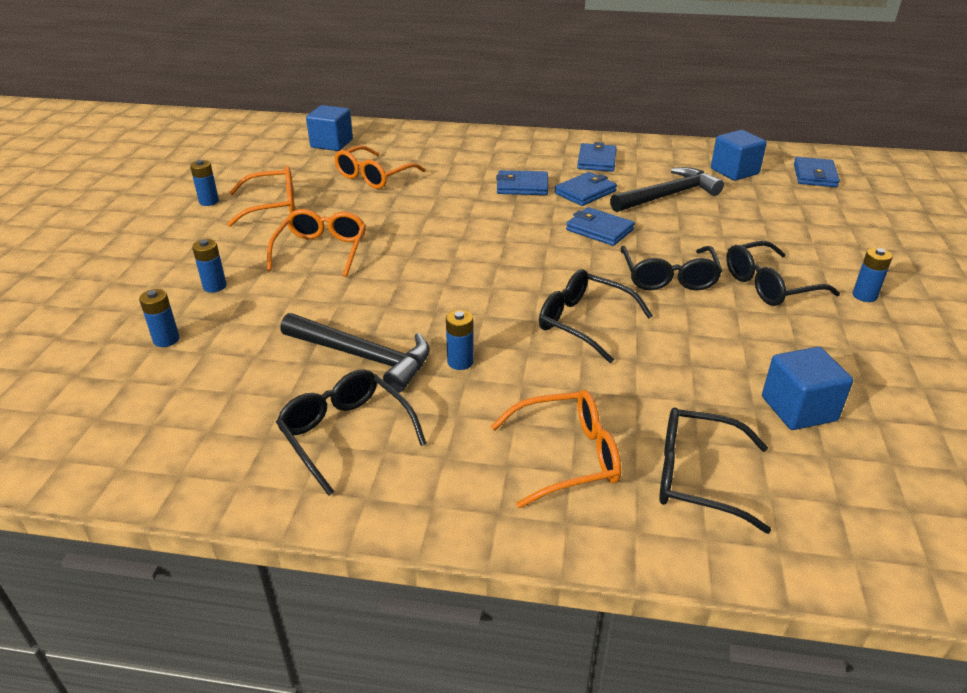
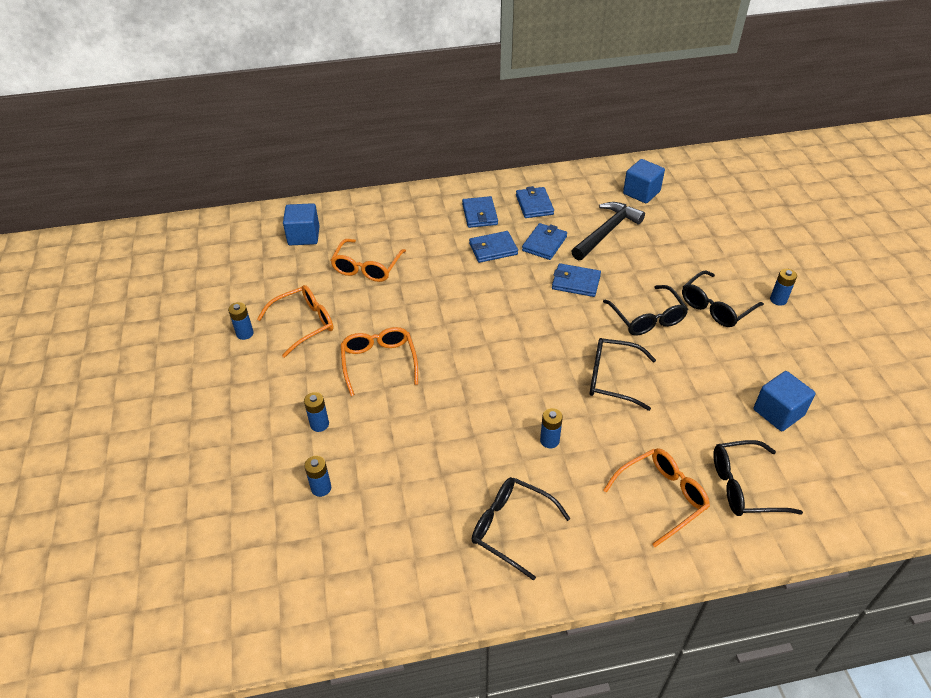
camera: 20 degrees left, 10 degrees up
(363, 357) = (480, 457): black hammer -> none
(815, 175) = (699, 183): blue wallet -> blue wallet (480, 214)

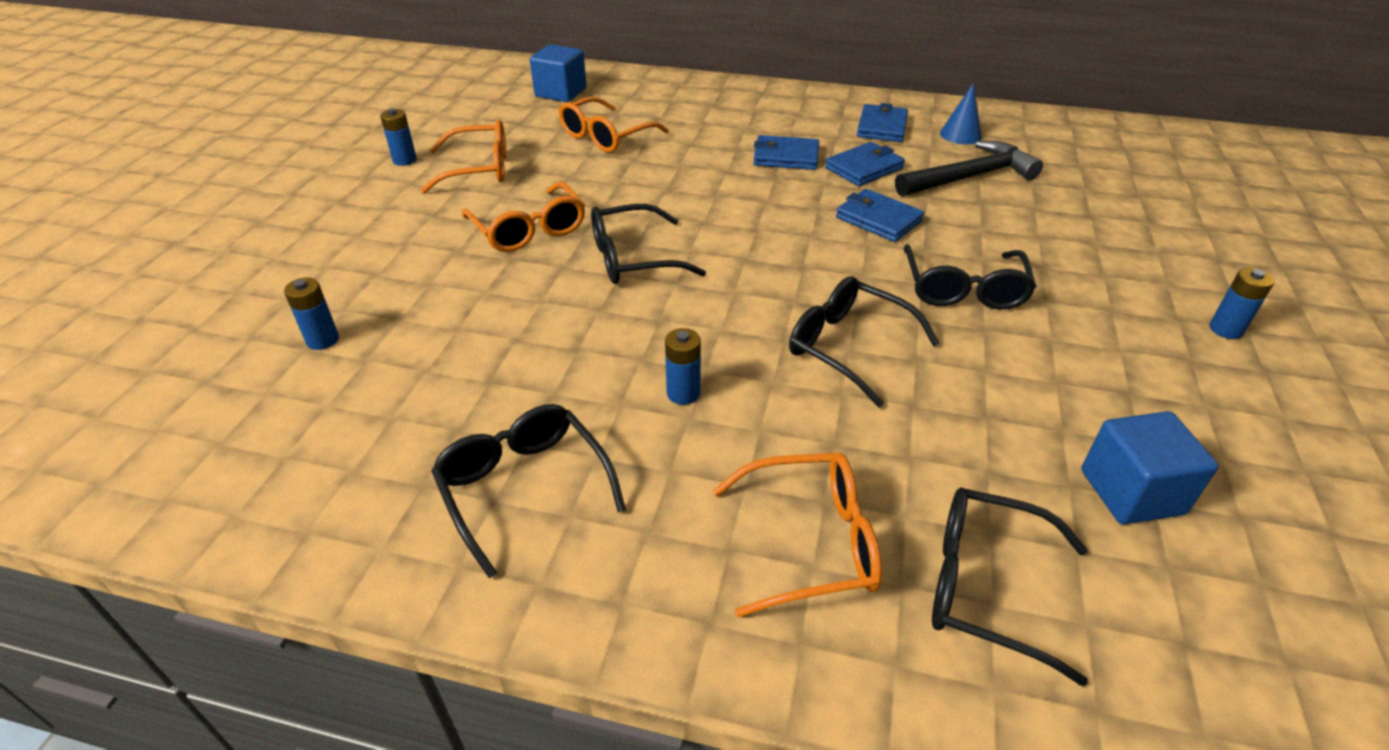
camera: 25 degrees right, 5 degrees down
(319, 424) = (393, 271): blue battery -> none
(379, 362) = (529, 230): orange glasses -> orange glasses turned 135 degrees clockwise
(480, 214) = (797, 120): blue wallet -> none
(583, 197) = (960, 135): none -> blue cone
(641, 192) = (1056, 148): blue cube -> none
(715, 307) = (1096, 308): black glasses -> black glasses (632, 258)

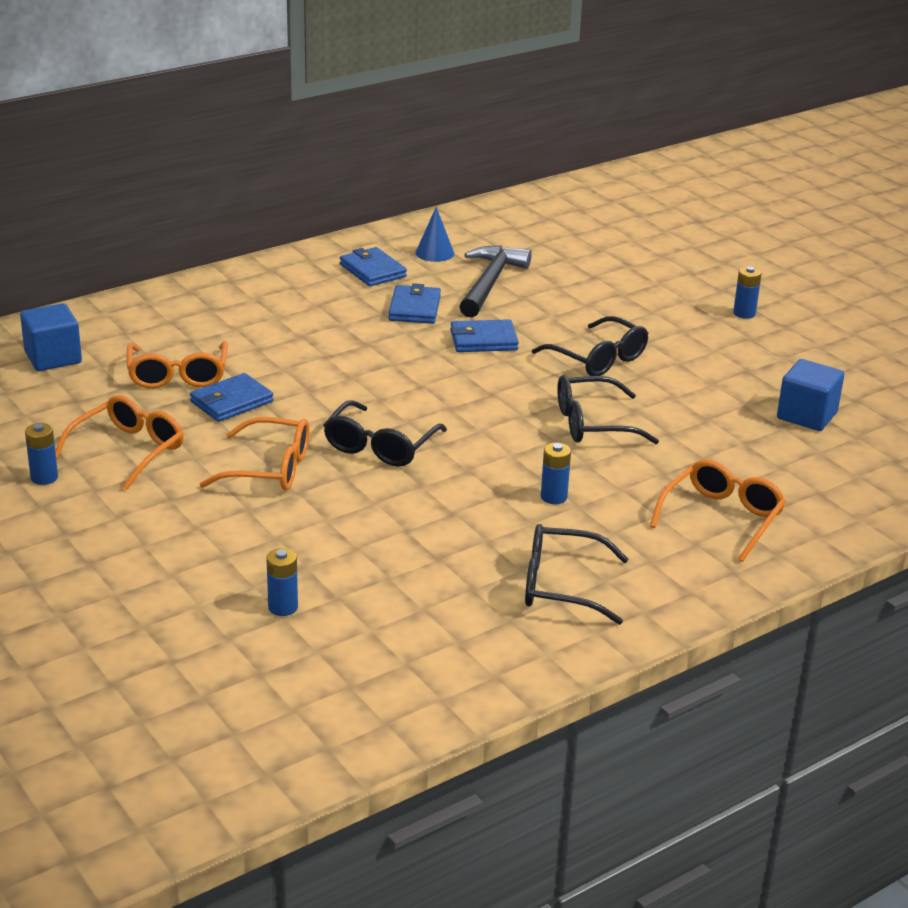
camera: 50 degrees left, 10 degrees down
(786, 157) = (347, 325): blue wallet -> blue wallet (231, 402)
(984, 587) = (808, 488): black glasses -> none

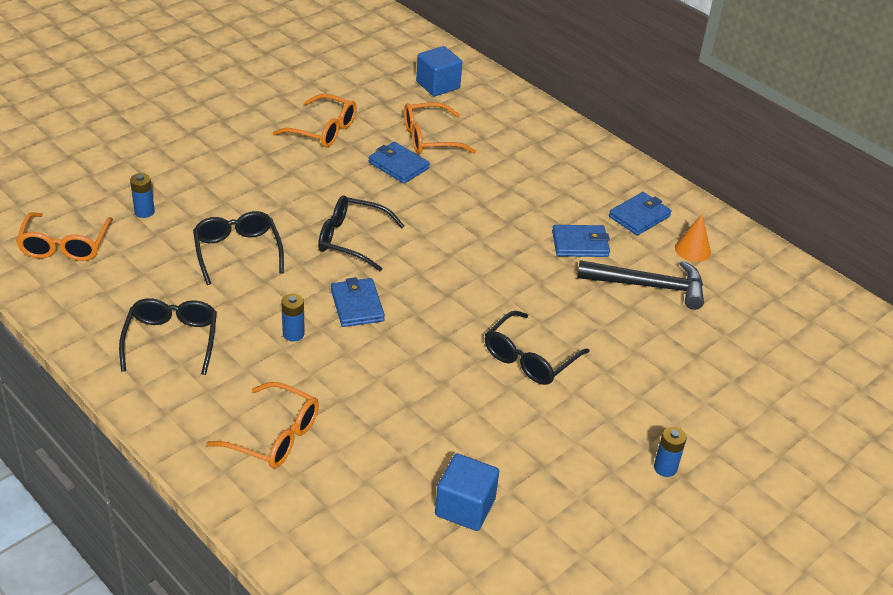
camera: 80 degrees right, 10 degrees up
(44, 478) = (285, 103): blue battery -> none
(270, 468) = (311, 191): orange glasses -> orange glasses (65, 246)
(434, 253) = (692, 250): blue cone -> orange cone
(483, 340) = (538, 286): blue wallet -> blue wallet (357, 305)
(592, 424) = (412, 355): black glasses -> black glasses (237, 251)

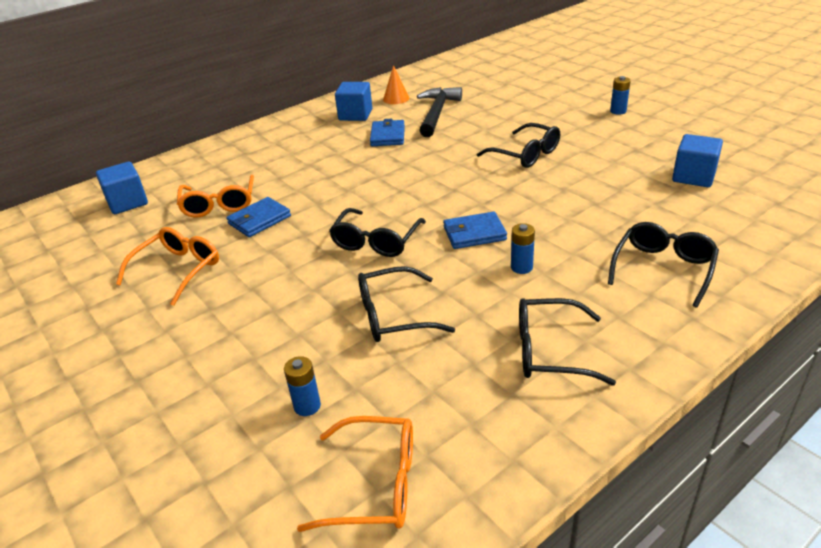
camera: 80 degrees left, 5 degrees down
(274, 436) = (663, 268): orange glasses -> black glasses
(639, 216) = (355, 115): blue wallet -> blue cube

